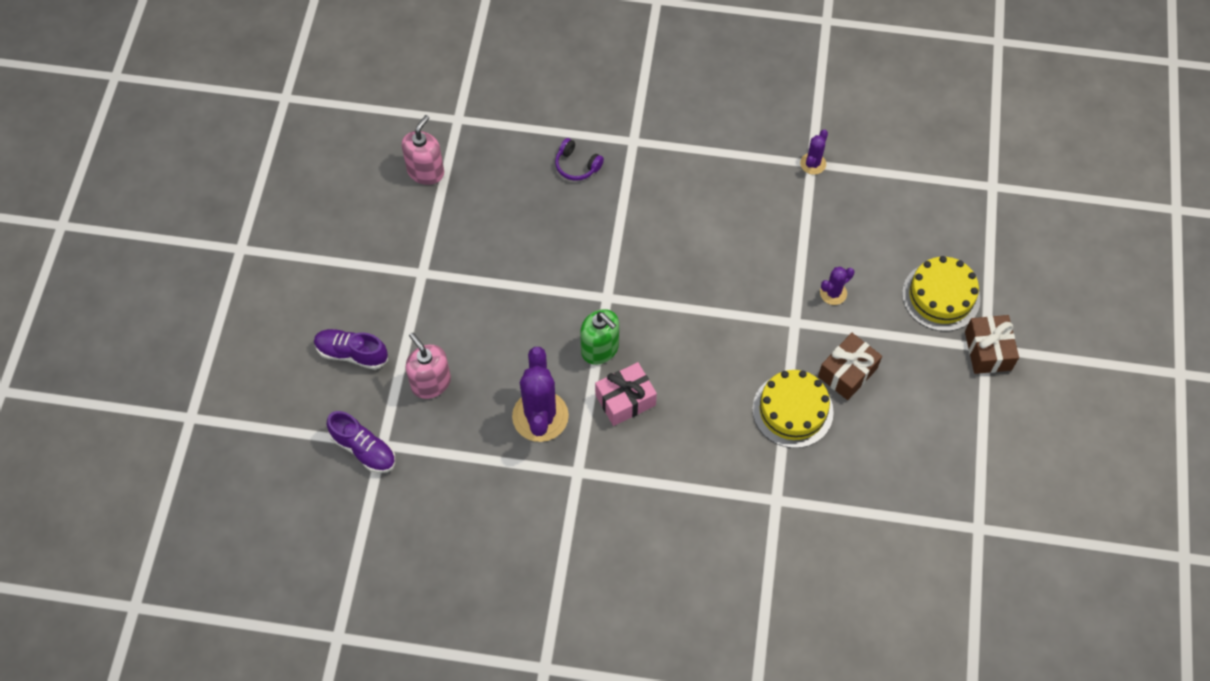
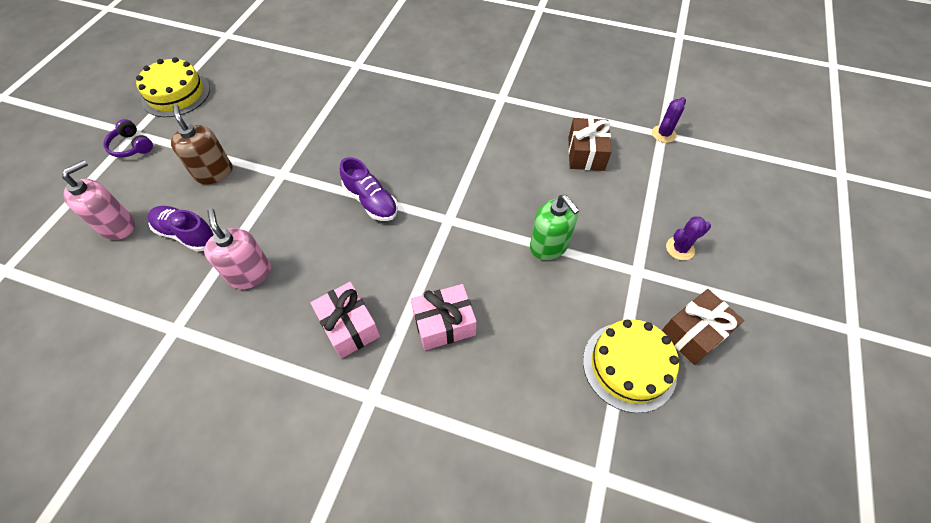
camera: 10 degrees right, 5 degrees down
(350, 282) = (214, 172): none -> brown soap dispenser
(363, 449) = (154, 331): purple shoe -> purple shoe (371, 201)
(425, 171) = (316, 97): pink soap dispenser -> pink soap dispenser (118, 226)
(540, 416) = (349, 326): purple cactus -> pink gift
(577, 165) = (447, 109): purple headphones -> purple headphones (131, 146)
(600, 349) = (430, 267): green soap dispenser -> green soap dispenser (549, 246)
(941, 296) = (797, 268): yellow cake -> yellow cake (176, 94)
(988, 351) = (856, 334): brown gift -> brown gift (586, 154)

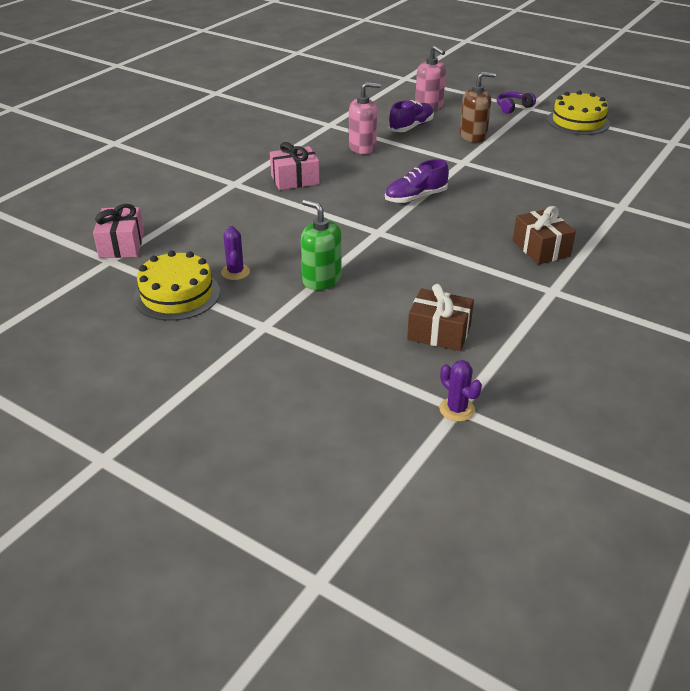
camera: 105 degrees right, 20 degrees down
(444, 324) = (273, 216): pink gift -> pink gift (122, 245)
(549, 246) = (321, 280): green soap dispenser -> green soap dispenser turned 60 degrees clockwise
(680, 248) = (274, 363): purple cactus -> purple cactus (235, 272)
(694, 333) = (179, 340): brown gift -> brown gift (541, 248)

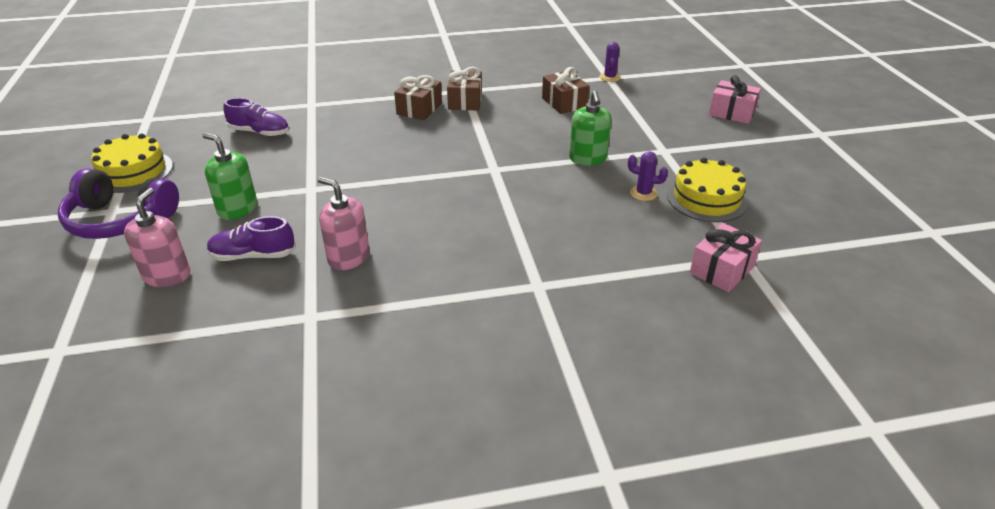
camera: 135 degrees left, 0 degrees up
(235, 272) = (643, 193): purple cactus -> purple cactus turned 75 degrees clockwise
(295, 179) = (475, 255): pink gift -> pink gift (732, 113)
(415, 197) = (415, 179): purple shoe -> purple shoe (260, 132)
(473, 136) = (237, 209): brown soap dispenser -> green soap dispenser
(513, 107) = (120, 220): purple headphones -> purple headphones, size x2.03
(525, 279) = (465, 101): none -> brown gift

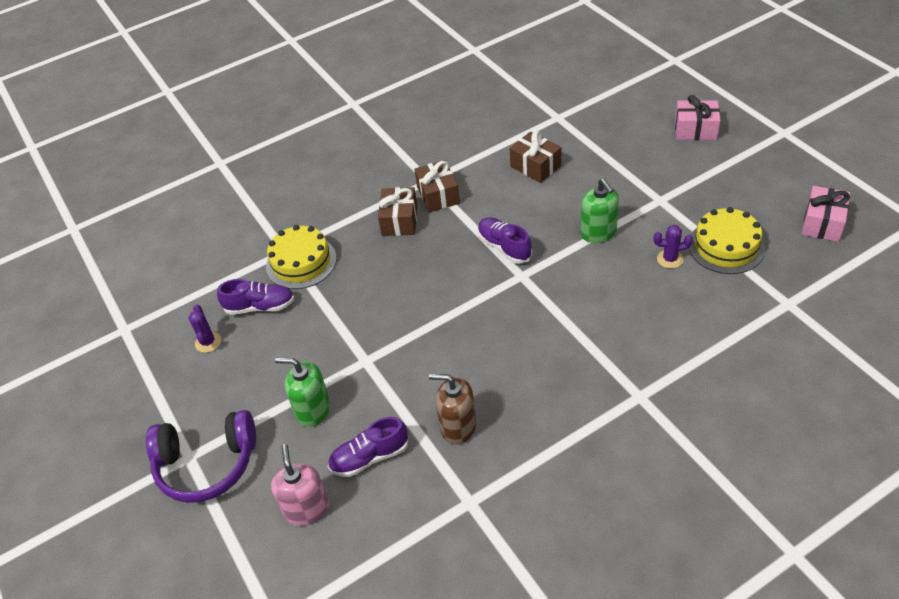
camera: 15 degrees left, 10 degrees up
(133, 172) = (169, 402): yellow cake -> yellow cake (301, 262)
(348, 257) = (458, 427): pink soap dispenser -> brown soap dispenser
(494, 147) = (504, 247): none -> purple shoe
(610, 77) = (559, 117): purple cactus -> purple cactus (208, 342)
(722, 269) = (777, 323): pink gift -> pink gift (822, 223)

